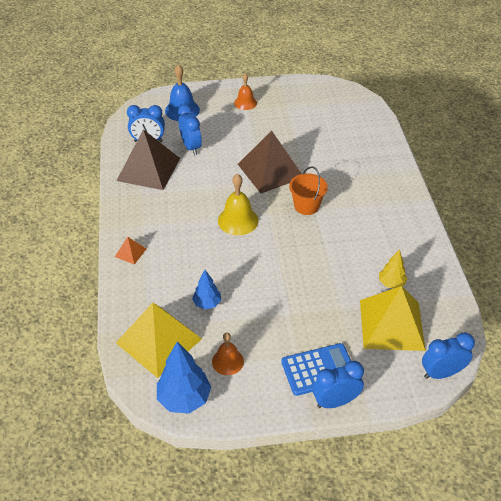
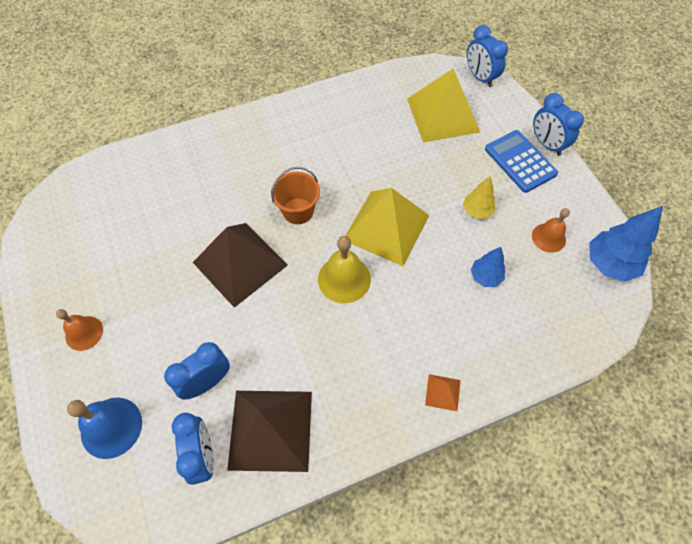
camera: 105 degrees left, 15 degrees up
(158, 340) = (556, 311): yellow pyramid -> yellow pyramid (386, 227)
(391, 283) = (391, 120): yellow tree -> yellow tree (476, 211)

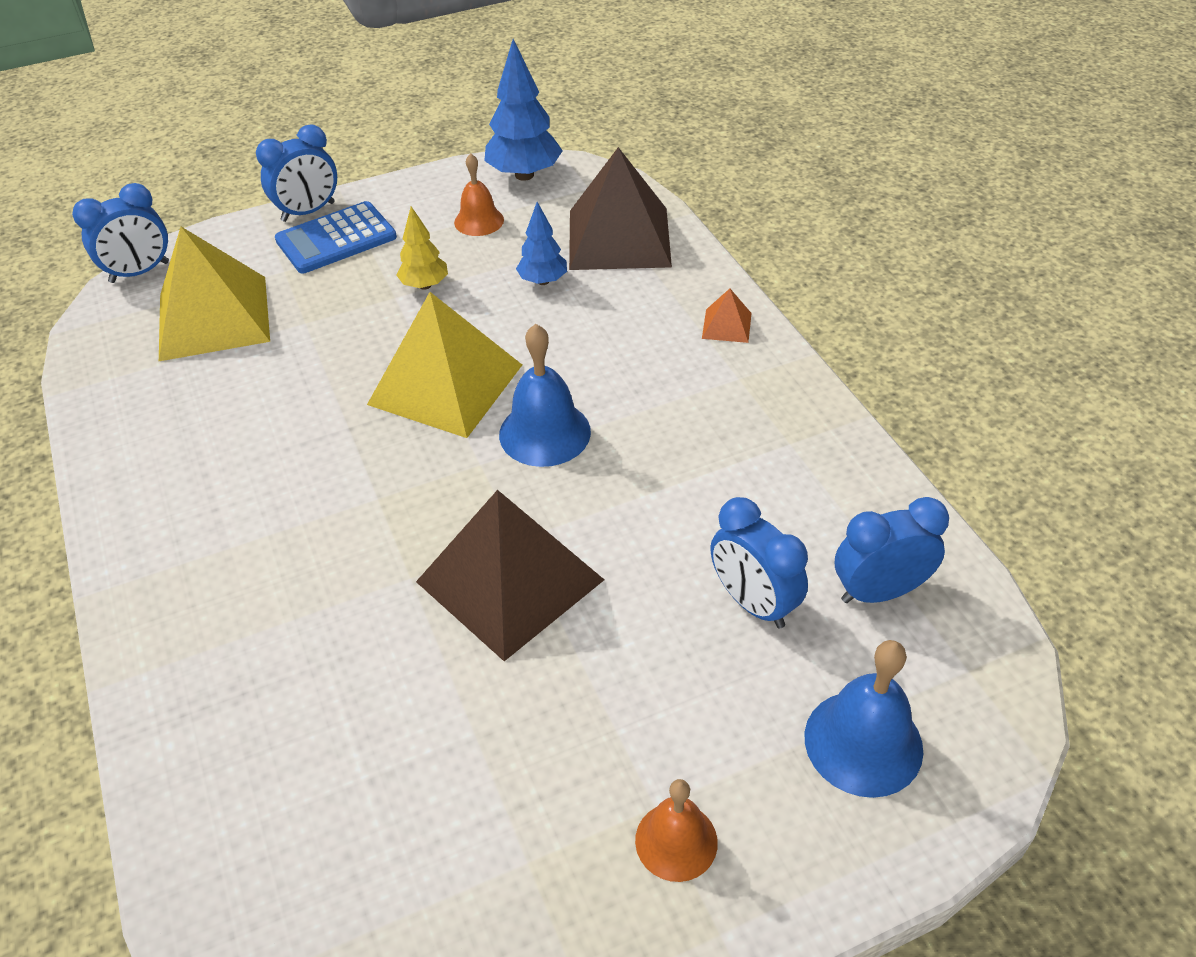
camera: 90 degrees left, 15 degrees down
(270, 430) = (818, 508): brown pyramid -> brown pyramid (619, 238)
(298, 211) = (397, 502): orange bucket -> none
(344, 279) = (544, 433): yellow bell -> blue bell

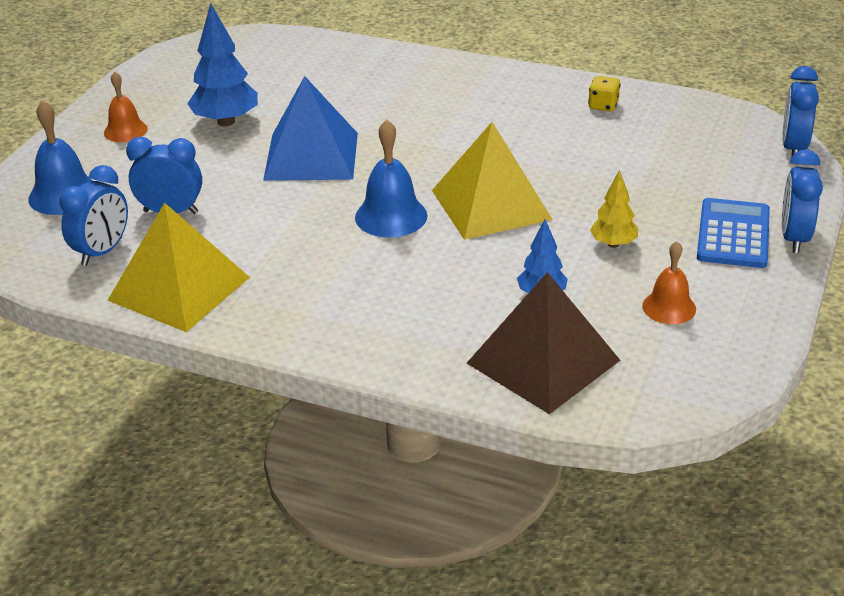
camera: 135 degrees right, 10 degrees down
(152, 427) = (603, 106): none -> yellow dice
(213, 317) = (694, 156): yellow pyramid -> yellow pyramid (179, 288)
(509, 580) = (311, 156): brown pyramid -> blue pyramid
(524, 175) = (714, 368): blue tree -> blue tree (226, 121)
(727, 325) = (363, 343): orange pyramid -> none

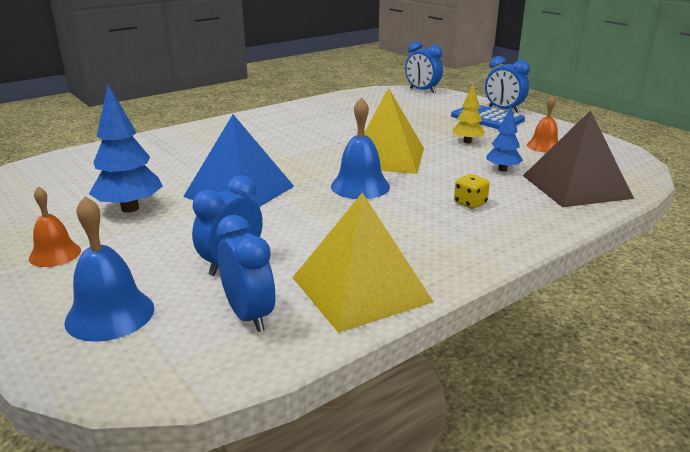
camera: 60 degrees left, 10 degrees down
(603, 106) = (319, 109): yellow dice -> yellow dice (470, 203)

